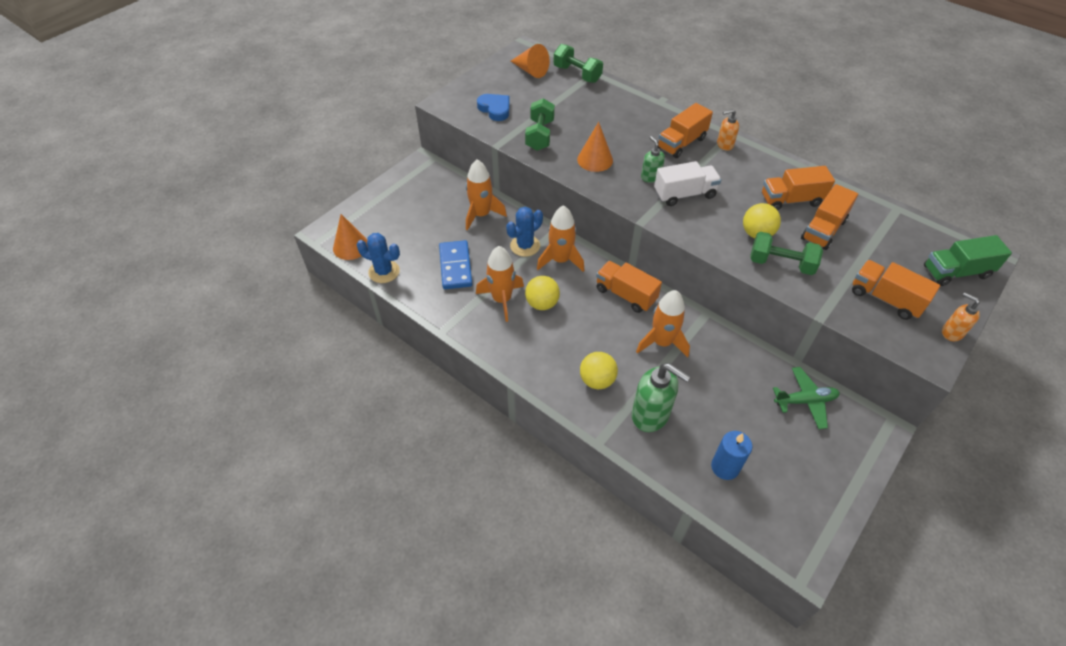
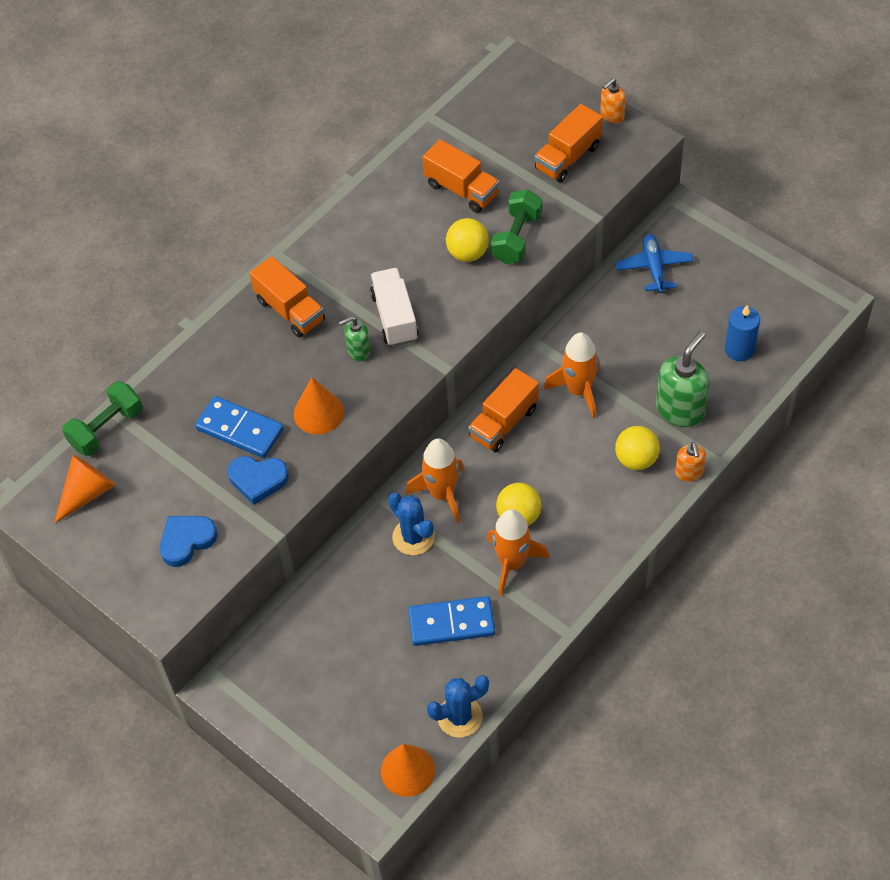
camera: 85 degrees left, 5 degrees up
(384, 271) = (459, 717): blue cactus -> blue cactus turned 45 degrees clockwise
(481, 215) = (348, 595): orange rocket -> none
(540, 135) = (258, 480): green dumbbell -> blue heart
(579, 126) = (240, 429): none -> blue domino
(724, 145) = (297, 263): orange soap dispenser -> orange soap dispenser (689, 472)
(791, 200) = (409, 211): orange truck -> none
(805, 401) = (654, 268): green plane -> blue plane
(956, 272) = (528, 90): green truck -> none

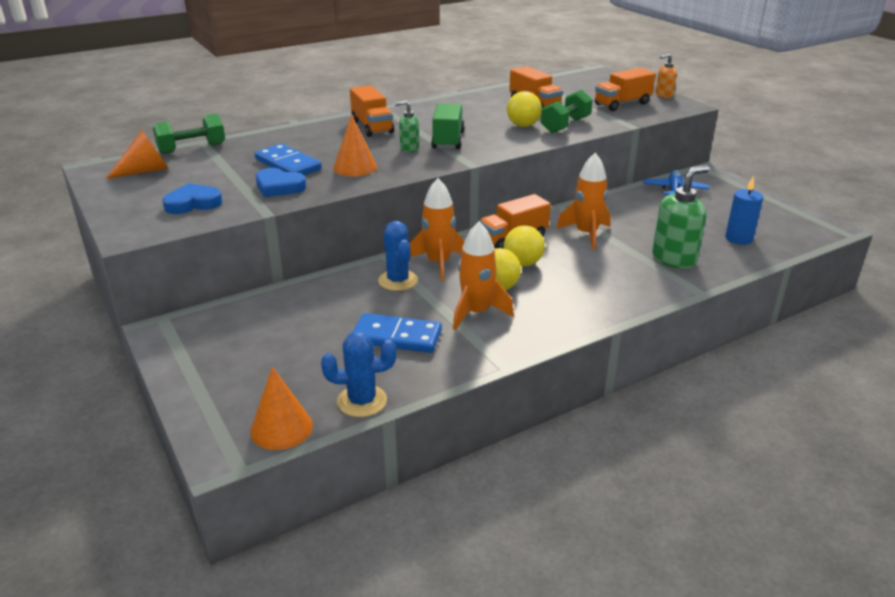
camera: 15 degrees right, 25 degrees down
(394, 317) = (448, 140): white truck -> green truck
(636, 459) = (622, 277): yellow ball -> yellow ball (523, 263)
(689, 472) = (670, 294): orange soap dispenser -> none

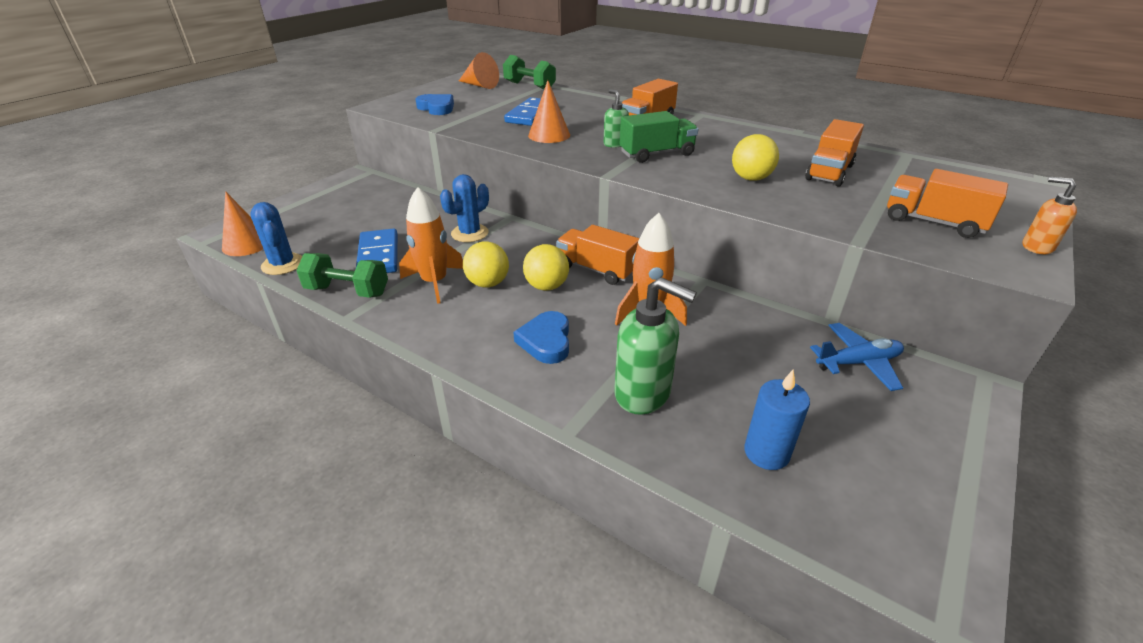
camera: 65 degrees right, 5 degrees up
(279, 187) = (485, 122): blue heart -> blue heart (546, 341)
(438, 263) = (513, 243): orange rocket -> none
(565, 125) = (788, 200): green dumbbell -> green dumbbell (347, 291)

